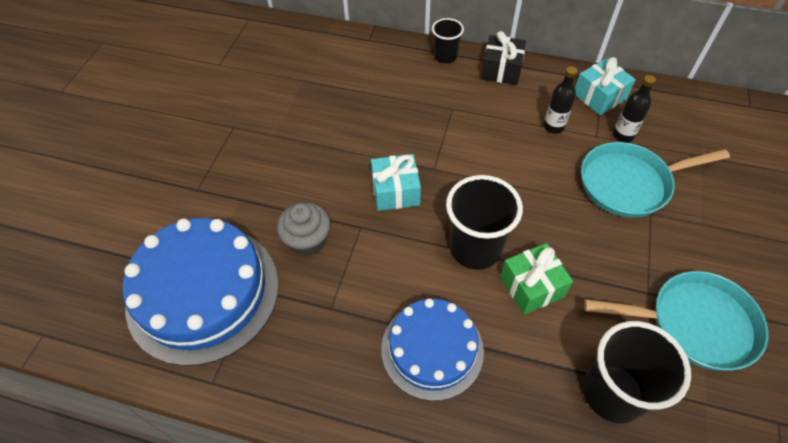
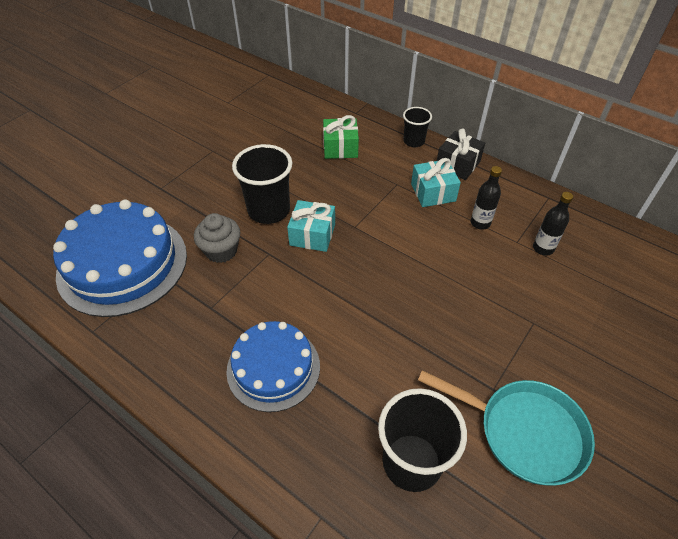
camera: 20 degrees right, 5 degrees down
(475, 248) = (354, 300): black cup -> black cup (269, 210)
(532, 286) = (387, 347): green gift -> green gift (340, 148)
(599, 96) = (538, 210): turquoise gift -> turquoise gift (433, 192)
(629, 183) = (526, 291): turquoise pan -> none

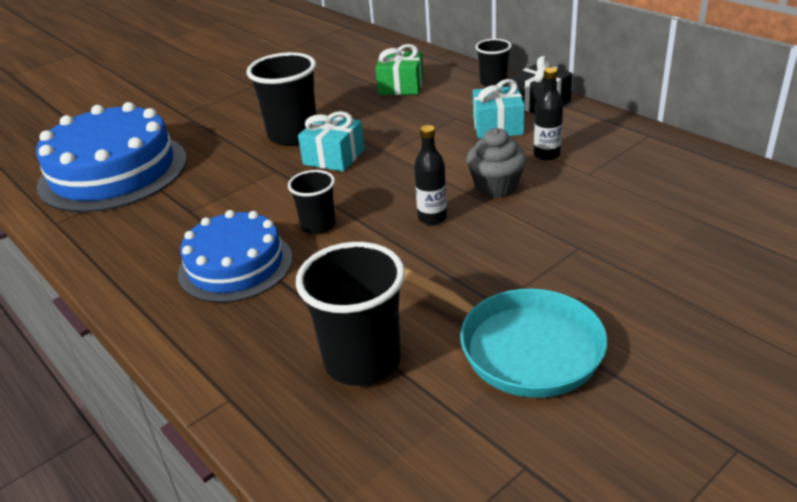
camera: 15 degrees right, 15 degrees down
(221, 251) = (224, 166): grey cupcake -> grey cupcake (496, 186)
(326, 315) = (318, 225): none -> black cup
(543, 248) = (621, 180): black bottle -> black bottle (432, 218)

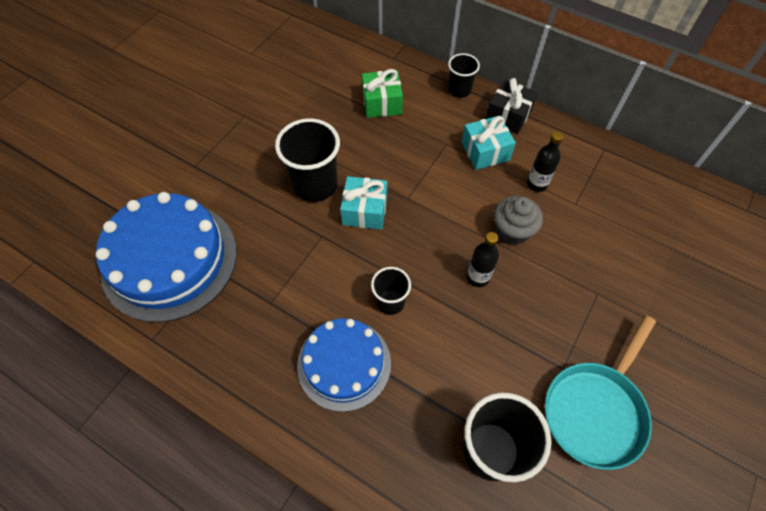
camera: 20 degrees left, 25 degrees up
(521, 347) = (595, 410): turquoise pan -> turquoise pan turned 105 degrees clockwise

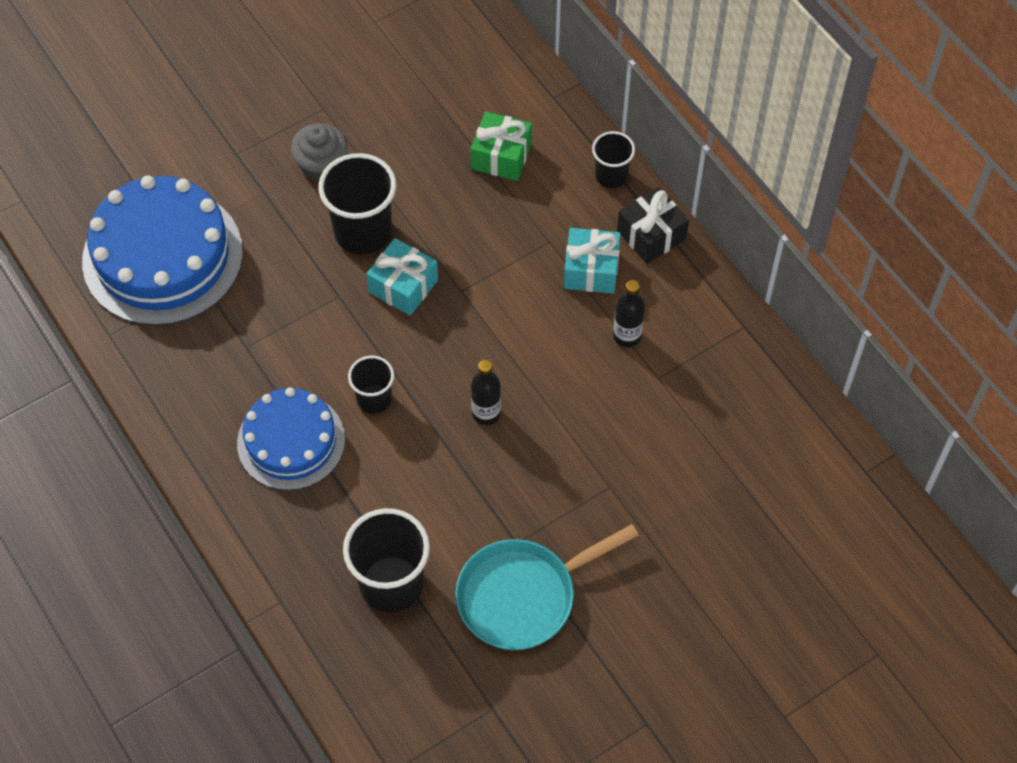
camera: 25 degrees right, 0 degrees up
(512, 230) = (560, 378): grey cupcake -> grey cupcake (321, 166)

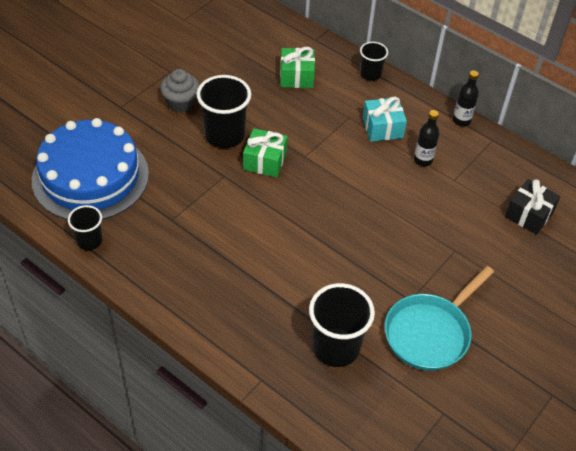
camera: 20 degrees left, 10 degrees down
(291, 441) = (226, 272): blue cake -> none
(374, 399) = (273, 233): black cup -> black cup (89, 241)
(403, 286) = (264, 161): turquoise gift -> green gift
(486, 413) = (353, 224): black bottle -> black bottle (461, 120)
(651, 235) = (410, 101): black gift -> black gift (529, 214)

